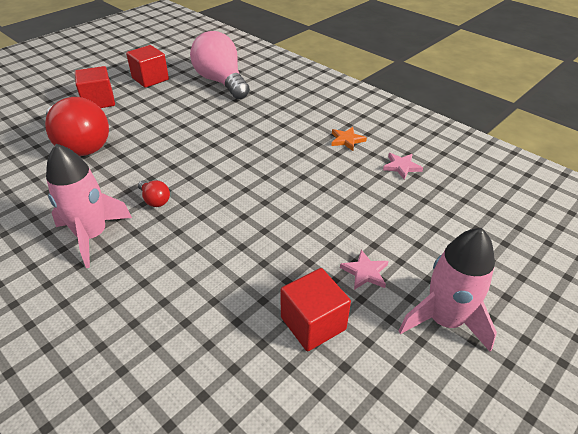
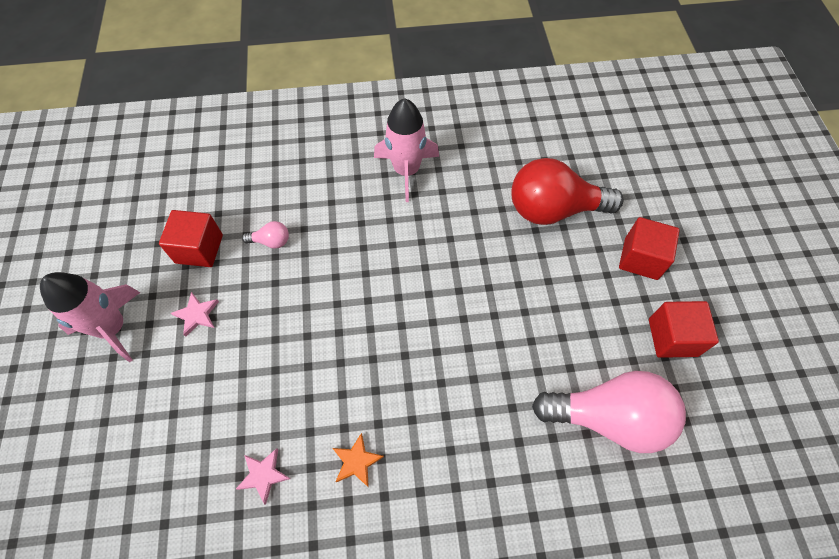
camera: 130 degrees right, 20 degrees up
(155, 200) = (414, 226): red light bulb -> none
(252, 275) = (271, 241): none -> pink light bulb

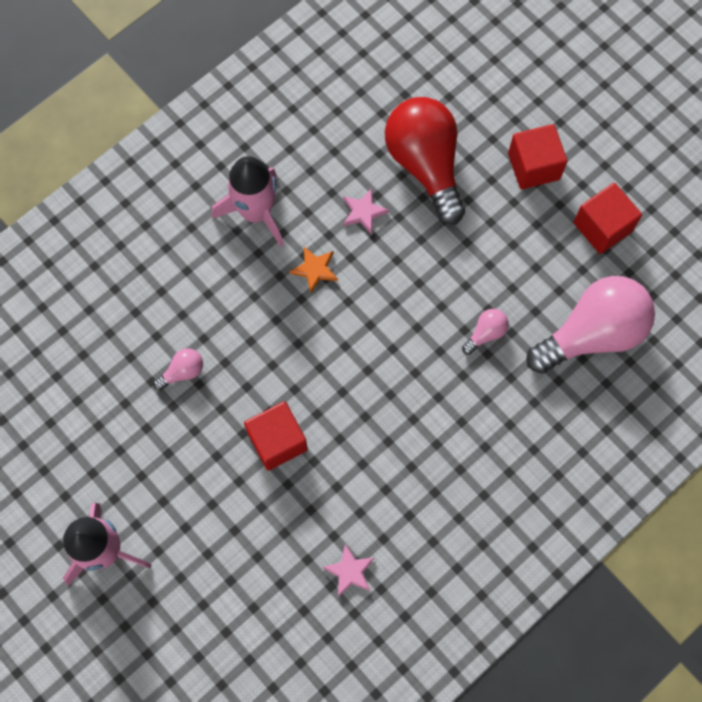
camera: 35 degrees left, 10 degrees up
(197, 315) = (173, 486): pink star -> pink star (363, 212)
(199, 249) = (118, 425): red cube -> red cube (277, 441)
(356, 461) = (417, 508): orange star -> orange star (315, 269)
(515, 358) = (485, 333): none -> pink light bulb
(553, 209) = (425, 165): red light bulb -> red light bulb turned 105 degrees clockwise

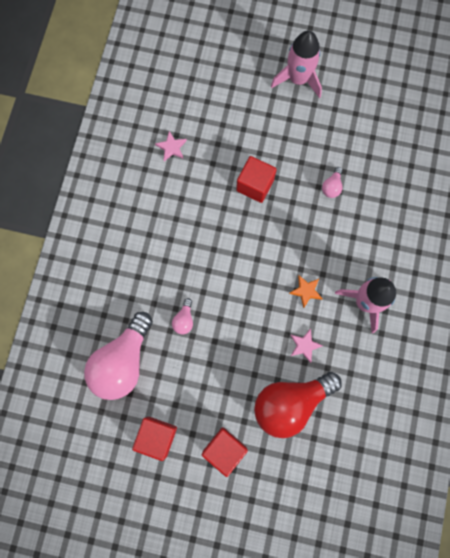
camera: 145 degrees right, 5 degrees up
(425, 165) = (290, 403): red light bulb -> red light bulb turned 120 degrees clockwise

